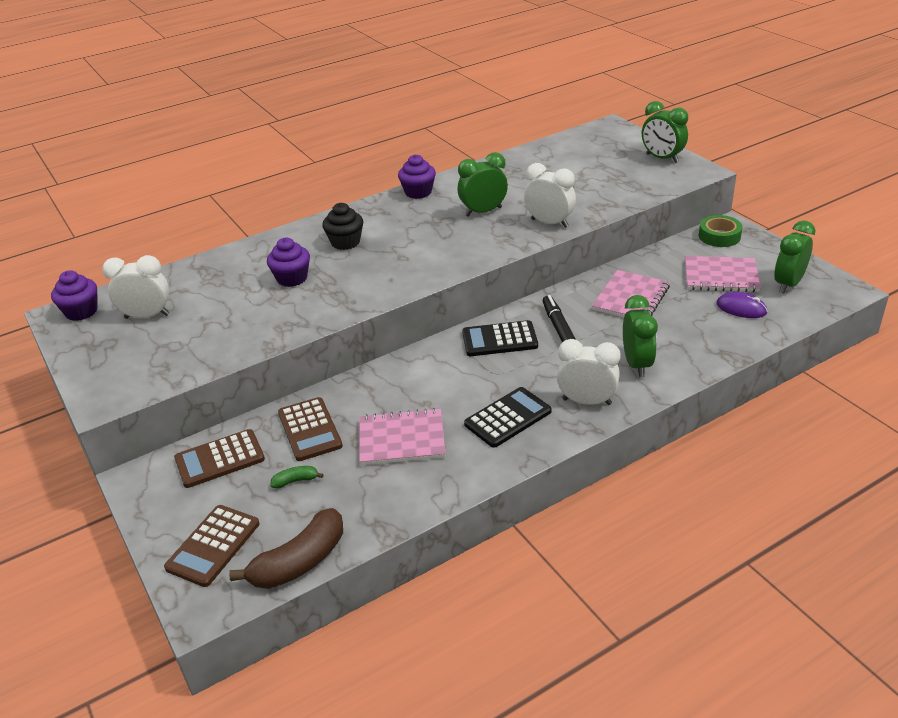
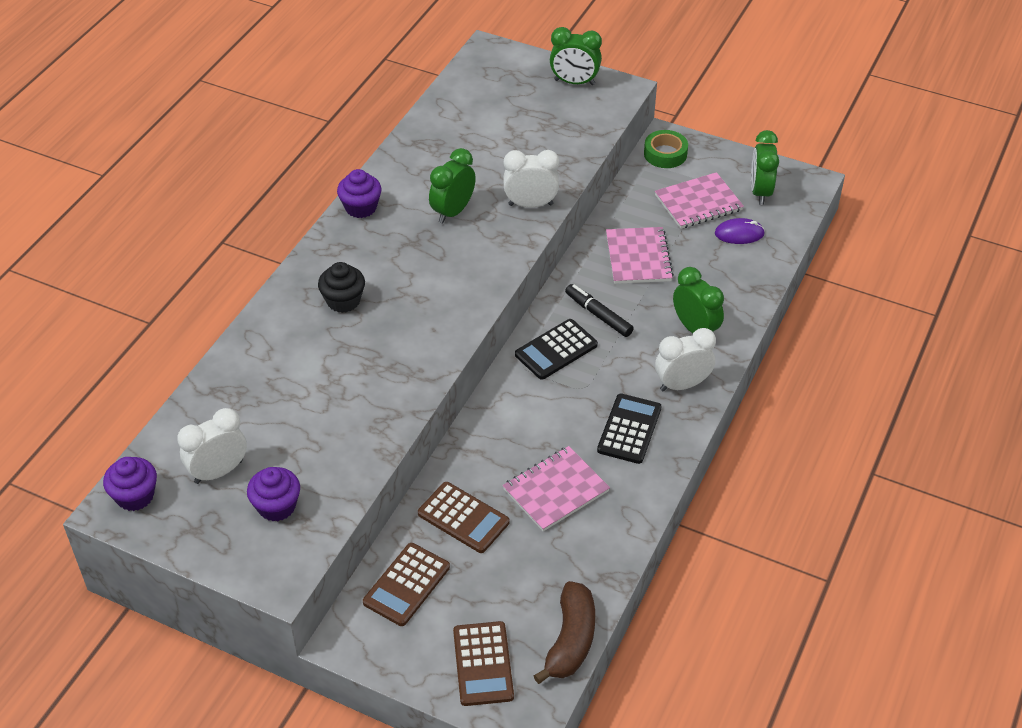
camera: 35 degrees left, 10 degrees up
(292, 278) = (330, 366): purple cupcake -> purple cupcake (276, 506)
(295, 481) = (498, 572): green banana -> none

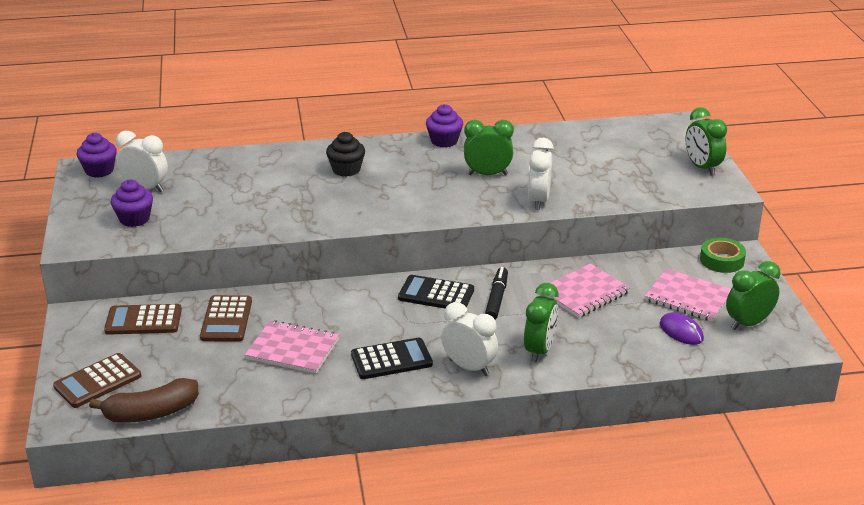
camera: 55 degrees right, 15 degrees down
(530, 204) = (538, 200): white clock -> white clock turned 135 degrees counterclockwise

